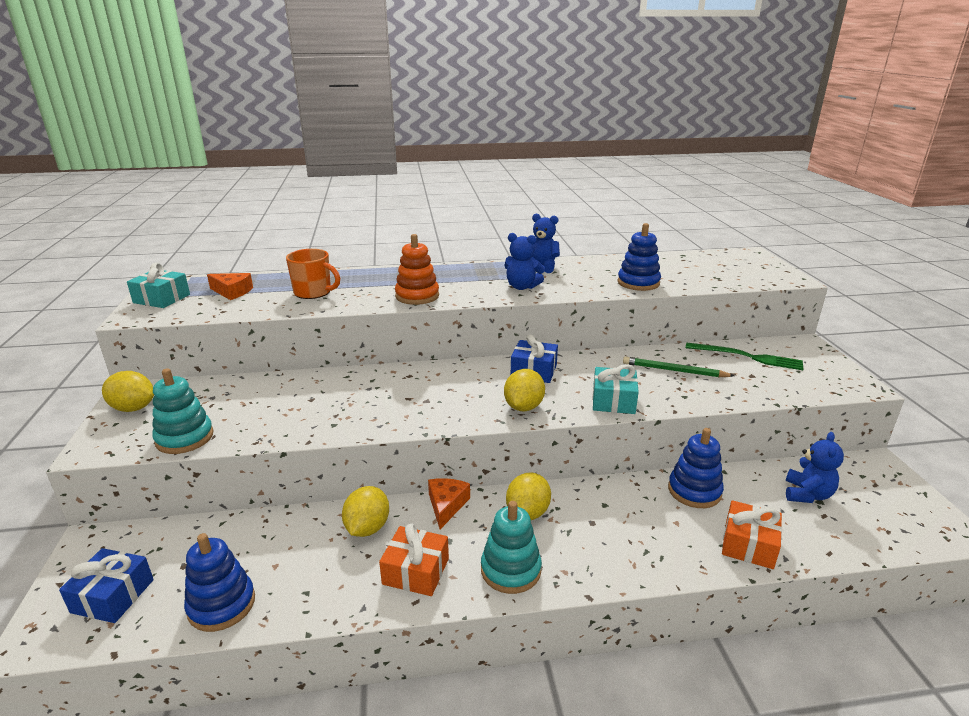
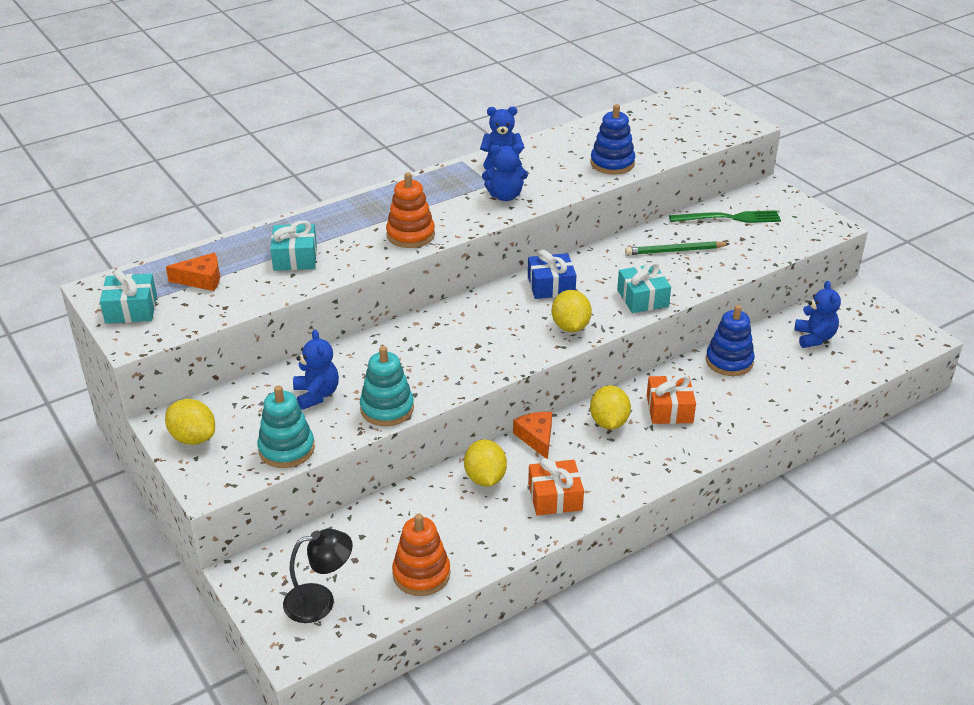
camera: 25 degrees left, 10 degrees up
(112, 596) = (320, 601): blue gift -> black lamp
(133, 408) = (193, 438): yellow lemon -> yellow lemon turned 45 degrees clockwise
(221, 605) = (421, 574): blue stacking toy -> orange stacking toy
(258, 403) = (317, 395): none -> blue teddy bear
(313, 292) = (295, 257): orange mug -> turquoise gift
(510, 570) = (627, 471): turquoise stacking toy -> turquoise stacking toy (387, 409)
(748, 544) = (789, 393): orange gift -> orange gift (669, 409)

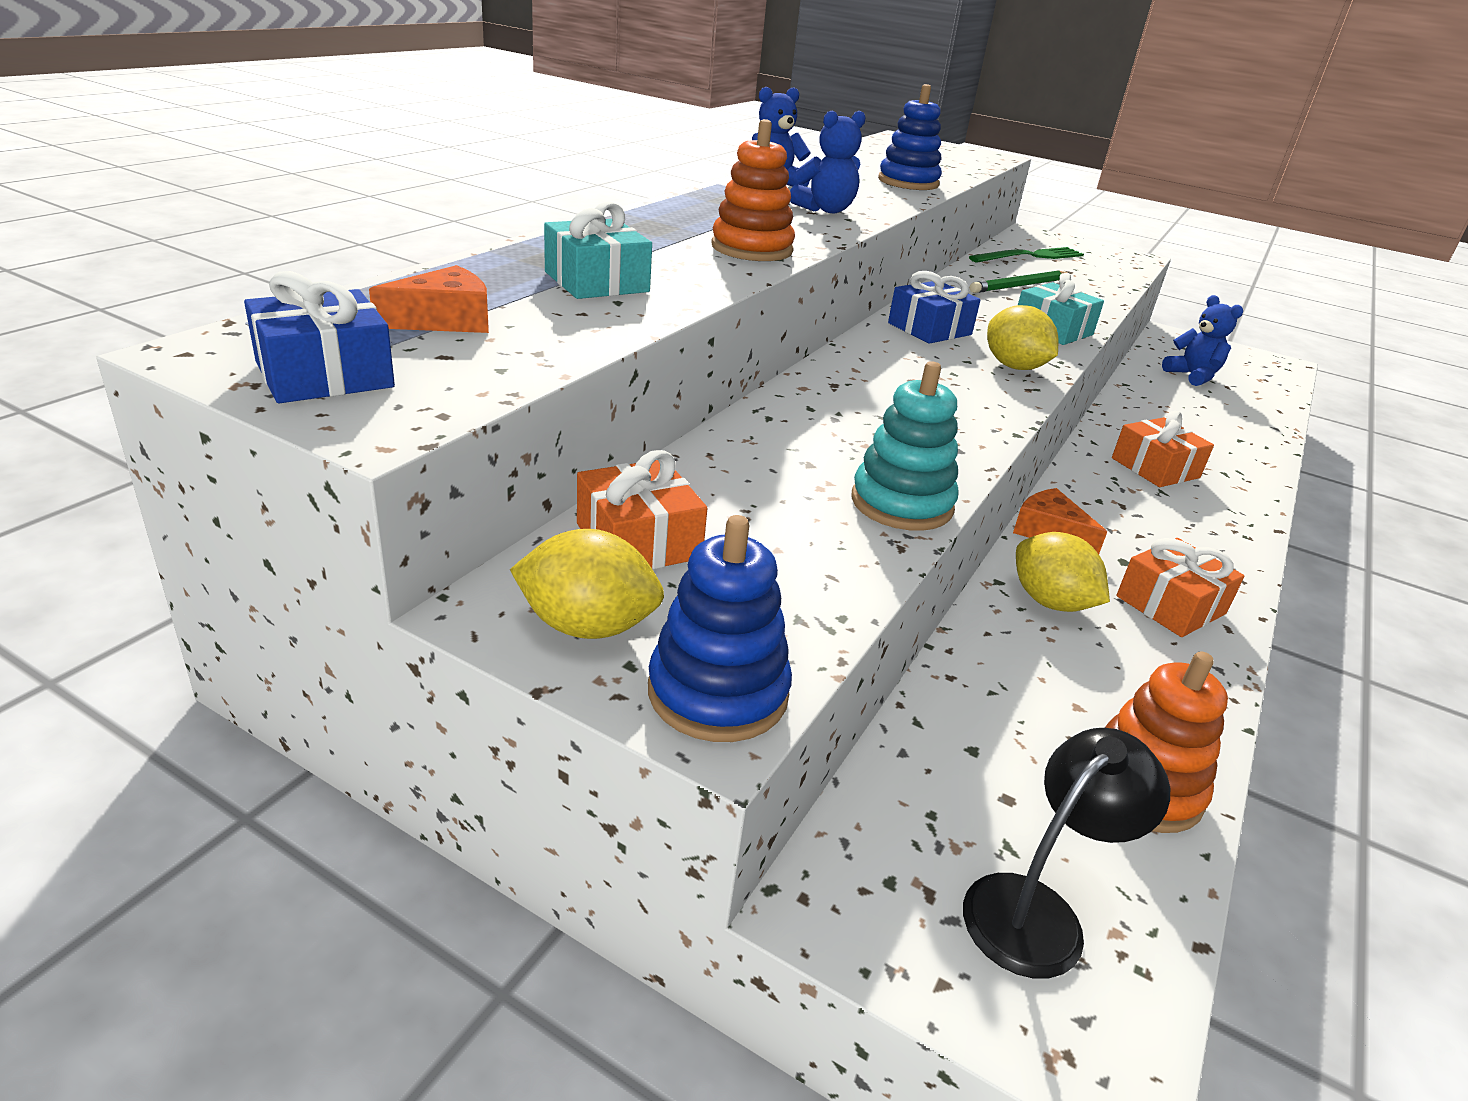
camera: 30 degrees left, 5 degrees down
(131, 309) = (324, 375): turquoise gift -> blue gift
(245, 403) = (638, 541): none -> orange gift
(286, 449) = (804, 604): turquoise stacking toy -> none
(317, 395) = (759, 504): blue teddy bear -> none
(609, 422) = (1110, 496): yellow lemon -> none
(729, 361) = (1146, 409): blue stacking toy -> blue stacking toy (718, 693)

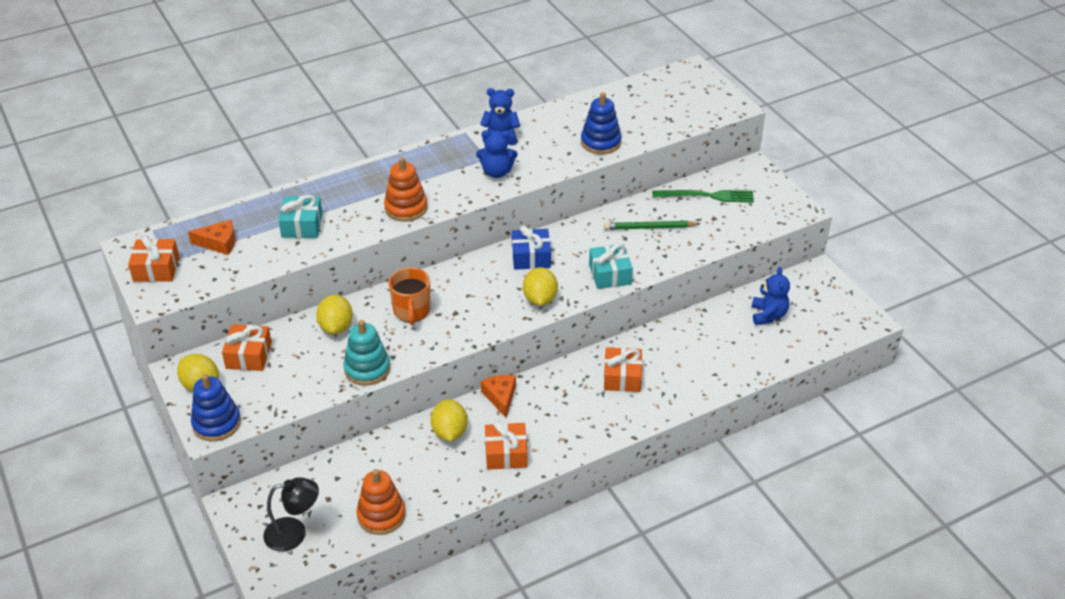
camera: 35 degrees right, 10 degrees up
(324, 375) = (156, 269): blue gift -> orange gift
(759, 458) = (336, 327): none -> yellow lemon
(857, 413) = (411, 311): none -> orange mug

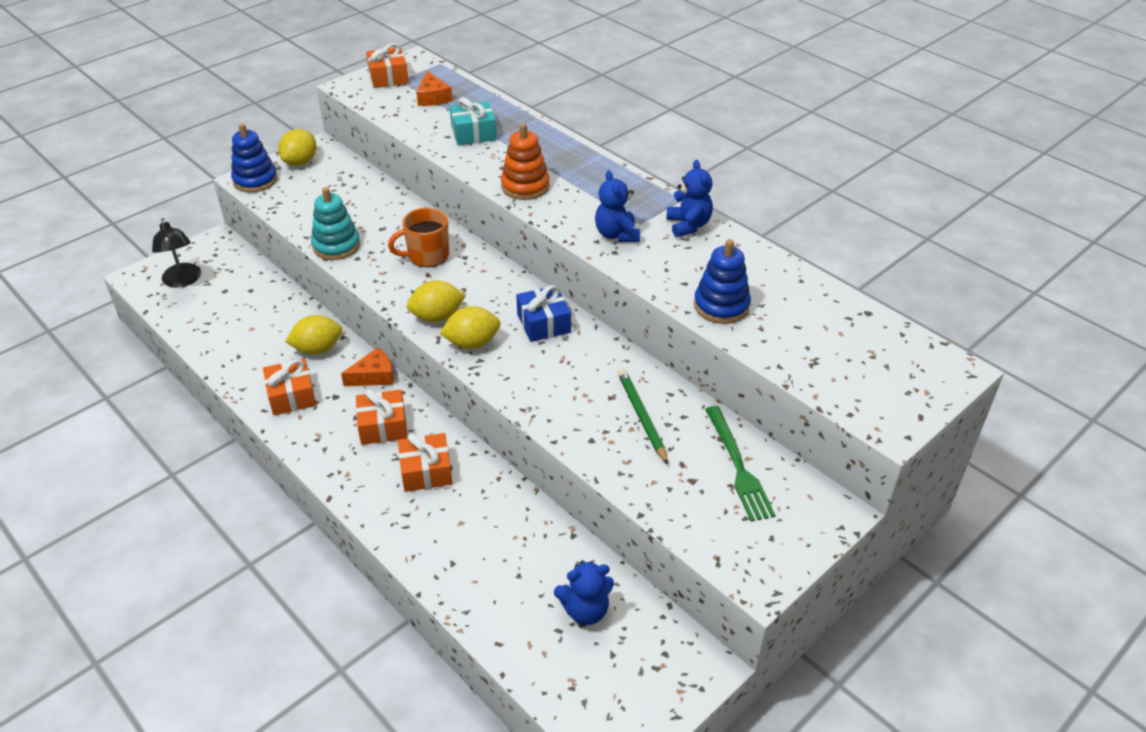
camera: 75 degrees right, 0 degrees up
(249, 355) = (343, 176): orange gift -> orange gift (383, 426)
(336, 327) = (392, 215): yellow lemon -> yellow lemon (437, 317)
(381, 515) = (204, 327): orange stacking toy -> none
(610, 274) = (535, 394): turquoise gift -> none

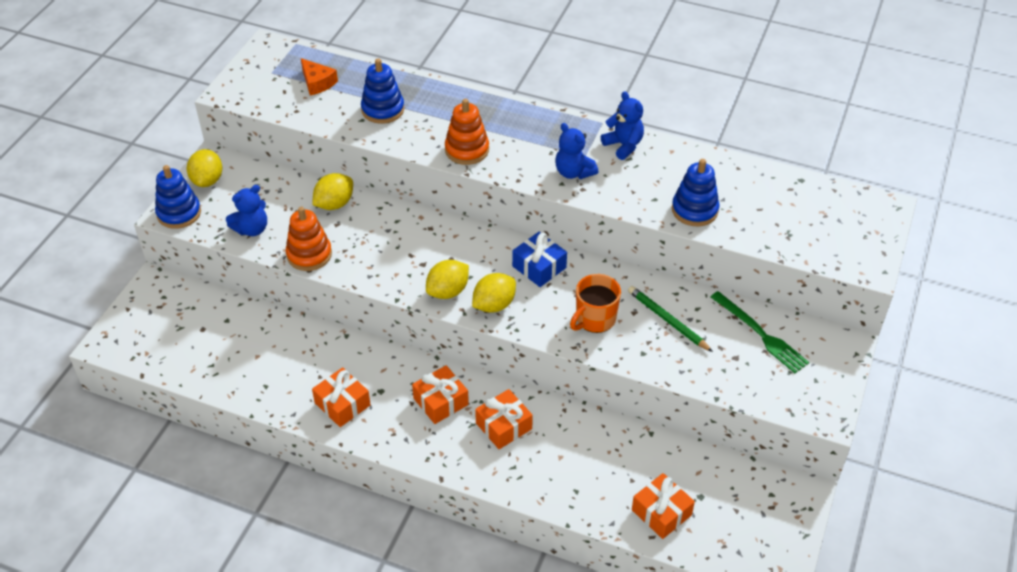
camera: 25 degrees left, 5 degrees up
(183, 281) = (154, 333): black lamp -> none
(317, 349) = (333, 354): yellow lemon -> yellow lemon (334, 204)
(336, 246) = (309, 254): turquoise stacking toy -> orange stacking toy
(374, 376) = (400, 360): orange cheese -> none
(388, 77) = (258, 72): orange gift -> orange gift (661, 512)
(427, 256) = (397, 238): orange mug -> orange mug (594, 319)
(473, 133) = (383, 109): turquoise gift -> blue stacking toy
(585, 610) = (697, 486): blue teddy bear -> blue teddy bear (252, 229)

